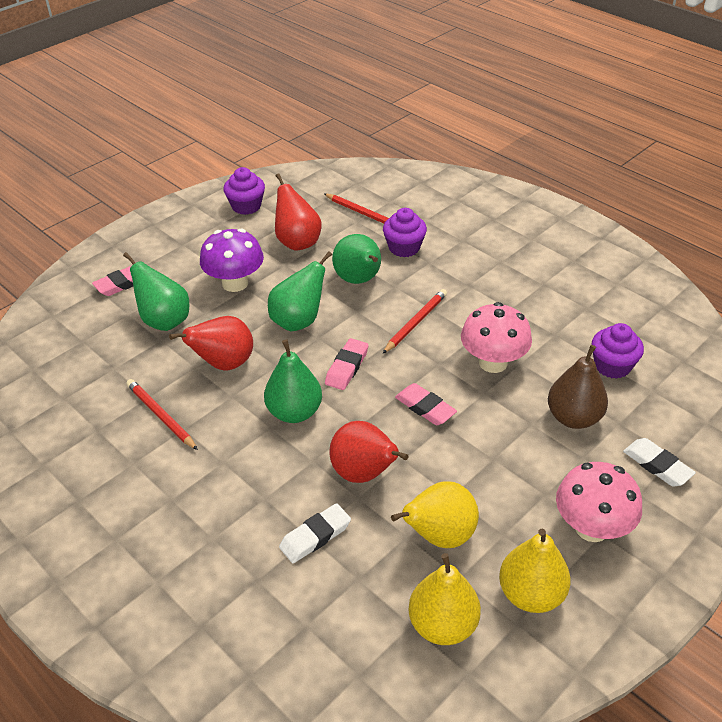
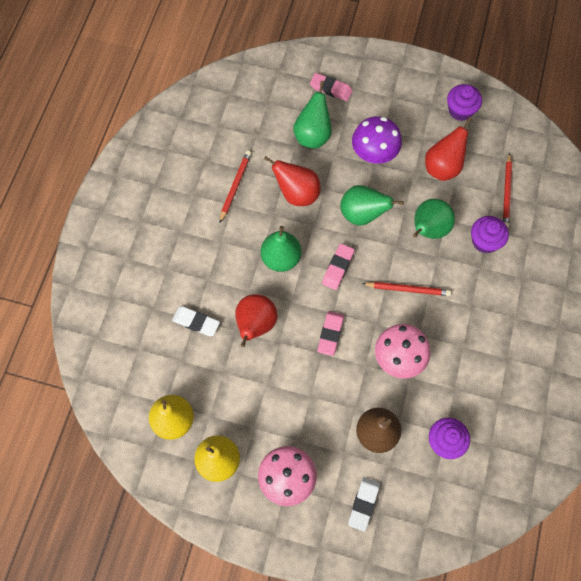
camera: 60 degrees right, 25 degrees up
(347, 367) = (338, 268): pink eraser -> pink eraser turned 60 degrees counterclockwise
(439, 536) = (232, 390): yellow pear -> none

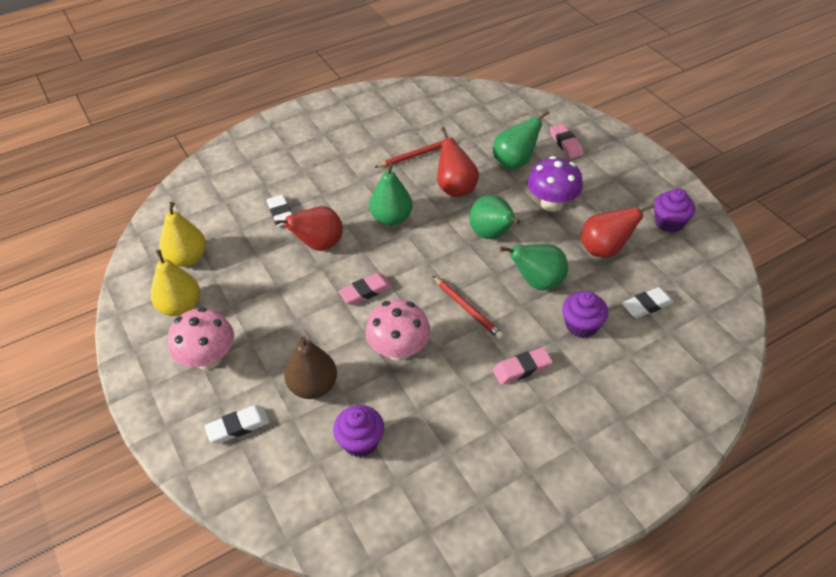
camera: 45 degrees right, 20 degrees down
(338, 268) = (427, 254): pink eraser -> pink eraser (522, 368)
(506, 192) = (646, 305): red pencil -> white eraser

